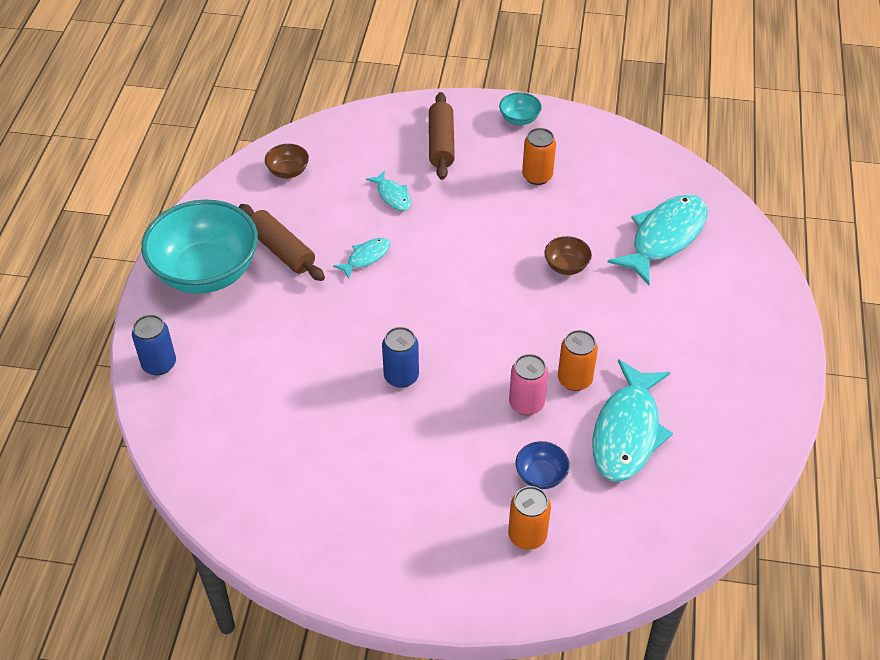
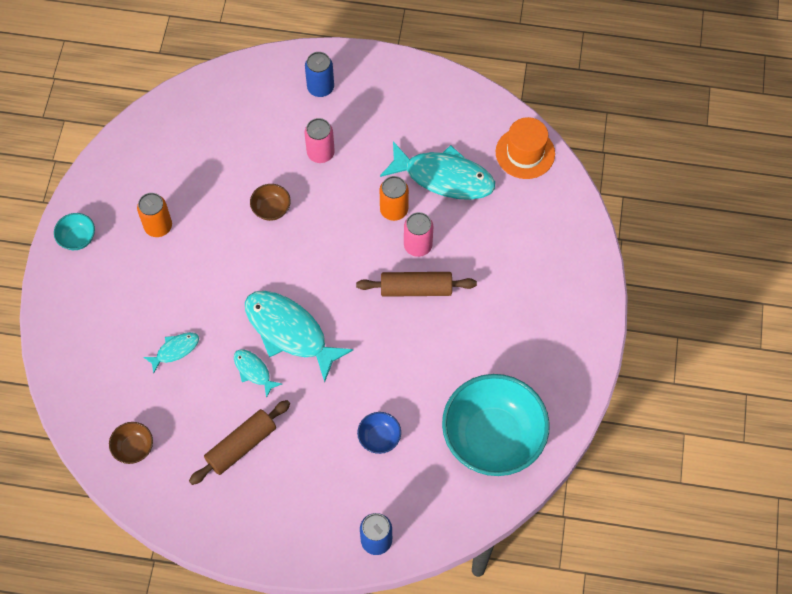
camera: 90 degrees left, 15 degrees up
(206, 272) = (266, 512): turquoise bowl -> turquoise bowl (493, 437)
(401, 376) = (390, 339): blue can -> blue can (320, 88)
(441, 143) = (106, 308): brown rolling pin -> brown rolling pin (416, 289)
(527, 535) = (538, 250): orange can -> none
(541, 475) = (485, 238): blue bowl -> blue bowl (379, 438)
(646, 308) = (320, 153): none -> pink can
(664, 237) = (241, 132): turquoise fish -> turquoise fish (290, 332)
(677, 525) = (525, 153): none -> orange hat

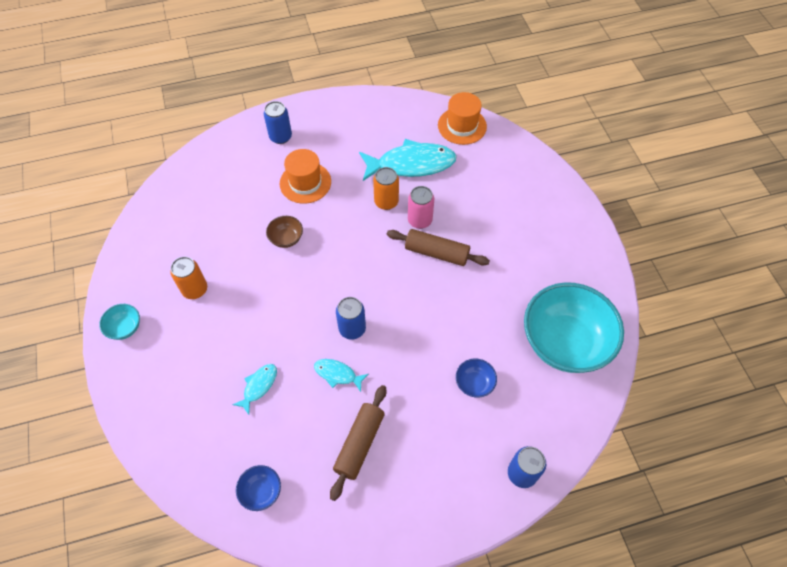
camera: 25 degrees left, 5 degrees down
(134, 448) = (261, 491): brown bowl -> blue bowl
(290, 332) = (352, 329): turquoise fish -> blue can
(320, 153) = (305, 182): pink can -> orange hat
(416, 289) = (436, 253): brown rolling pin -> brown rolling pin turned 45 degrees clockwise

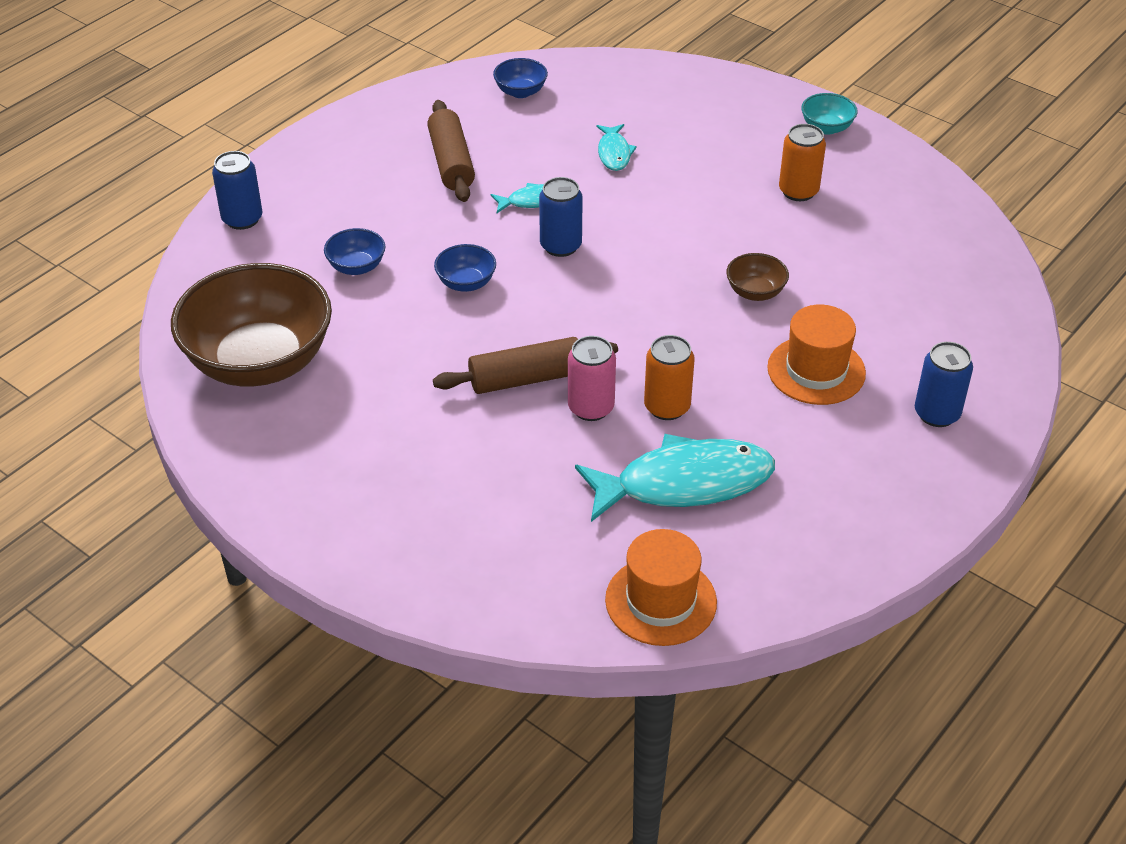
camera: 145 degrees right, 15 degrees down
(411, 164) = (684, 483): turquoise fish -> turquoise fish turned 150 degrees counterclockwise
(422, 332) = (466, 283): none -> blue bowl
(564, 342) = (260, 362): turquoise bowl -> brown bowl

